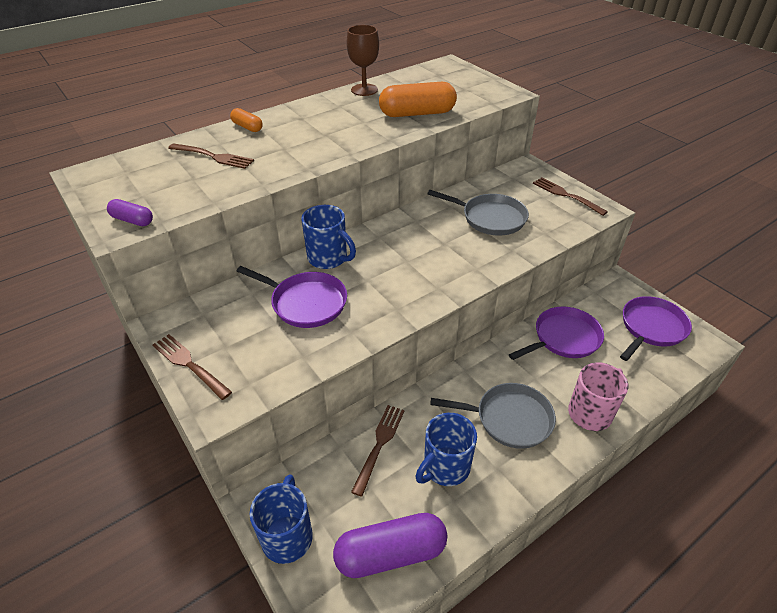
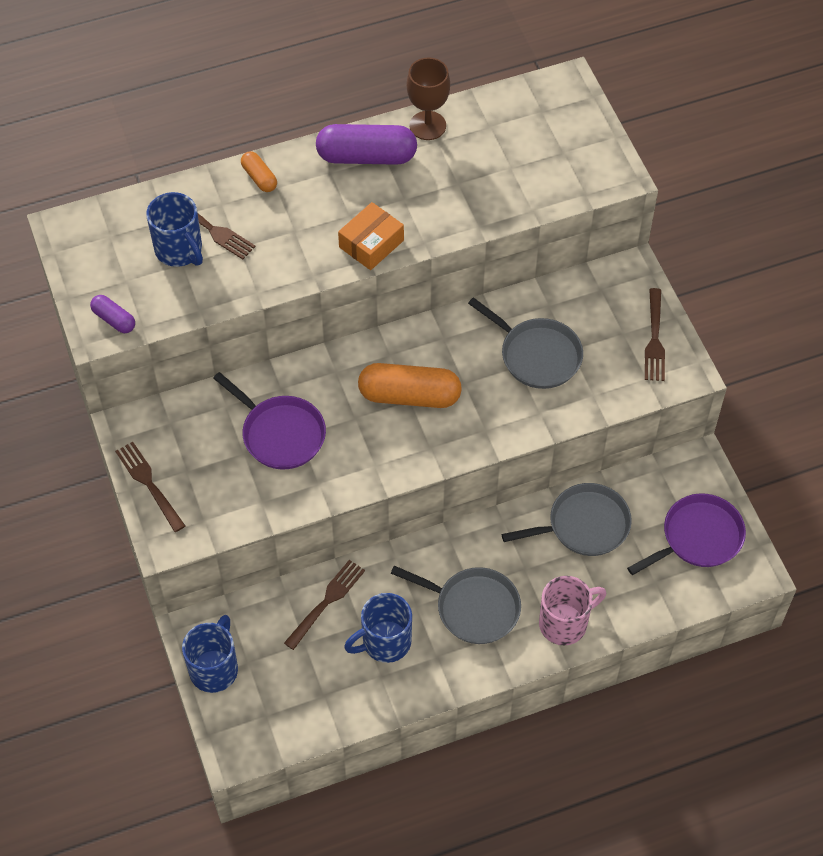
camera: 15 degrees right, 15 degrees up
(328, 258) = (321, 375): blue mug -> blue mug (179, 250)
(348, 146) = (371, 244): none -> orange box
(390, 553) = (304, 708): purple capsule -> purple capsule (366, 156)
(417, 113) = (478, 196): orange capsule -> orange capsule (409, 395)
(564, 338) = (584, 525): purple pan -> grey pan
(566, 195) = (654, 338): brown fork -> brown fork turned 150 degrees counterclockwise

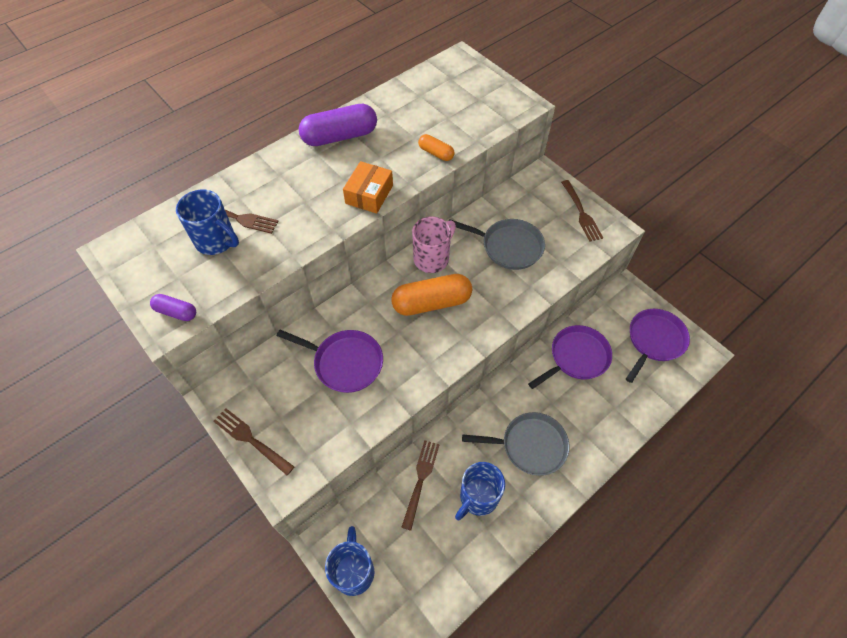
camera: 20 degrees left, 0 degrees up
(259, 177) = (263, 171): orange capsule -> orange capsule (436, 153)
(427, 125) = (375, 106): brown goblet -> none
(565, 623) = (599, 434): pink mug -> pink mug (432, 258)
(584, 525) = (576, 357): grey pan -> purple pan

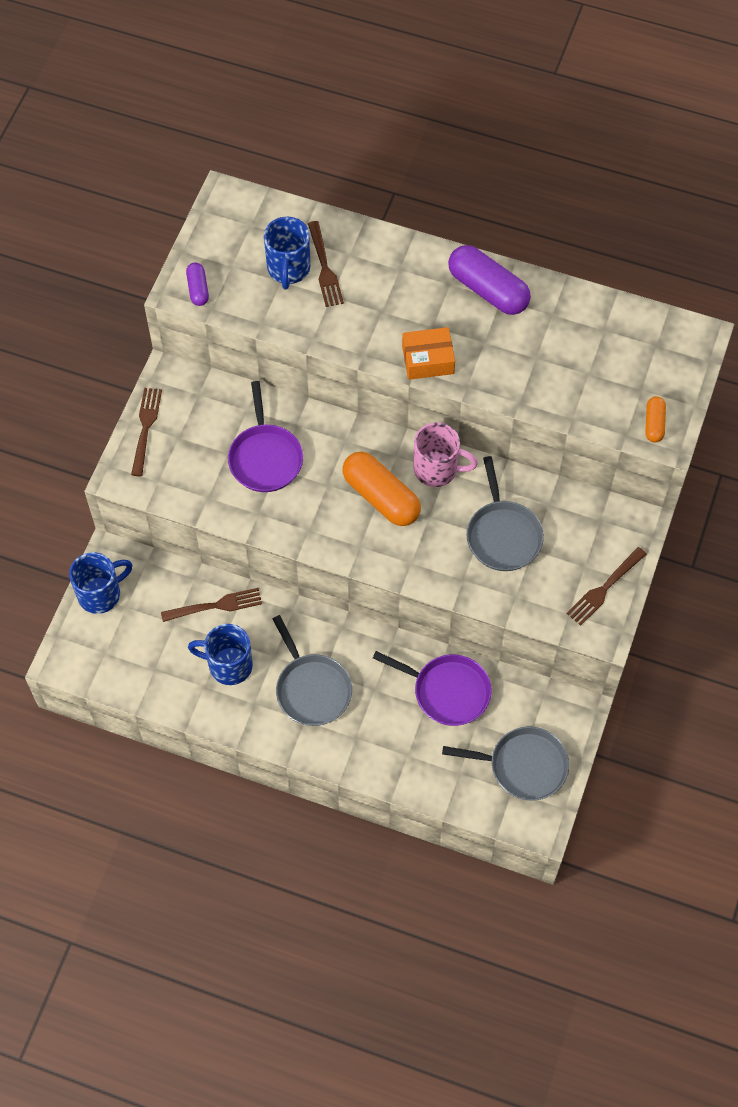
camera: 60 degrees right, 5 degrees up
(436, 153) = (526, 389): orange capsule -> orange capsule (654, 424)
(654, 340) = (524, 766): purple pan -> grey pan

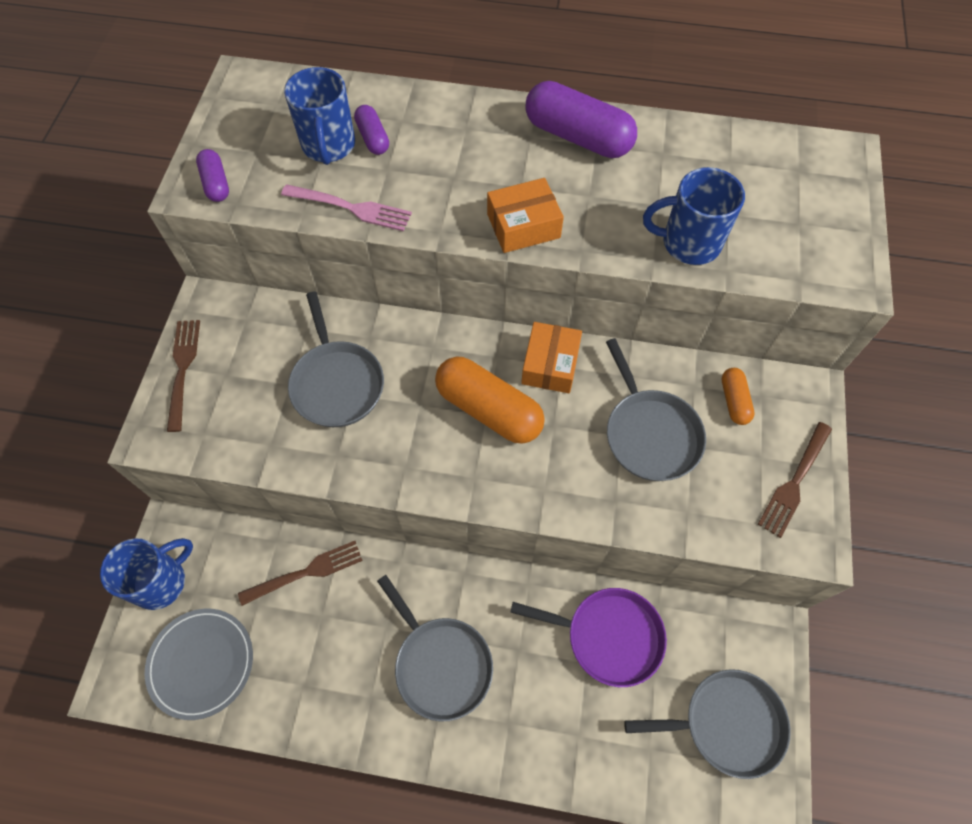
camera: 10 degrees left, 0 degrees up
(128, 658) = (201, 663): none -> grey plate
(228, 665) = (331, 650): blue mug -> blue mug (688, 243)
(265, 458) = (337, 383): purple pan -> grey pan
(298, 325) = (350, 208): none -> pink fork
(324, 267) = (373, 138): brown fork -> purple capsule
(437, 469) = (550, 365): pink mug -> orange box
(654, 424) = (830, 262): orange capsule -> orange capsule (734, 401)

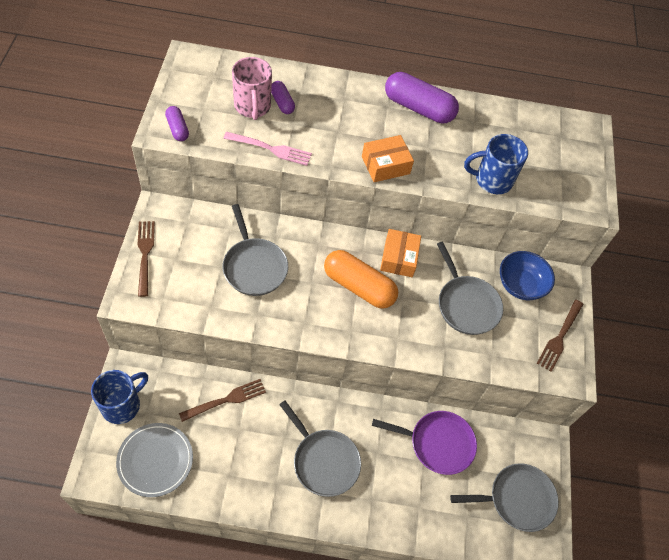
camera: 10 degrees left, 5 degrees down
(328, 146) = (252, 107): blue mug -> pink mug
(734, 401) = (520, 285): orange capsule -> blue bowl

